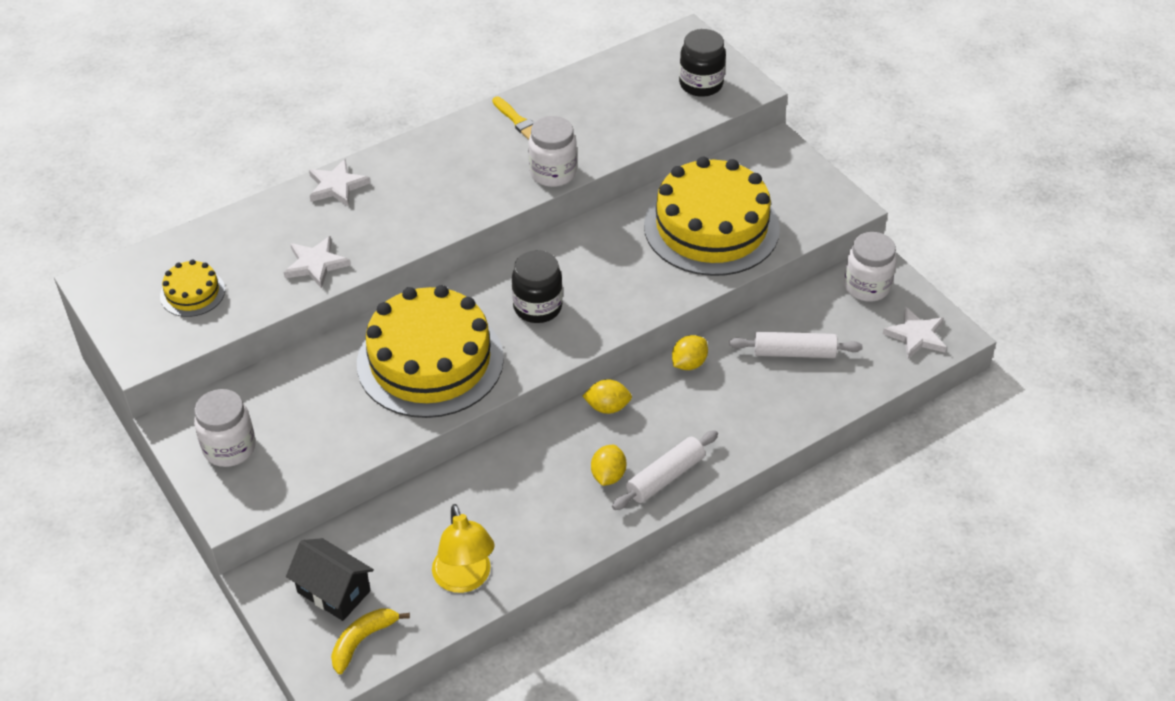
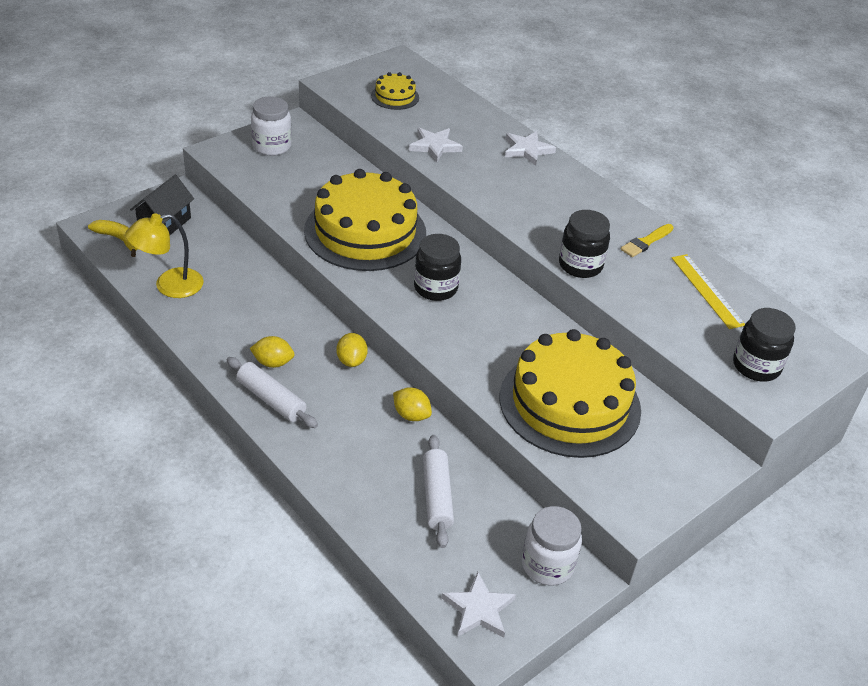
camera: 80 degrees right, 5 degrees down
(553, 173) = (580, 265): white jar -> black jar
(596, 94) = (707, 290): none -> yellow ruler

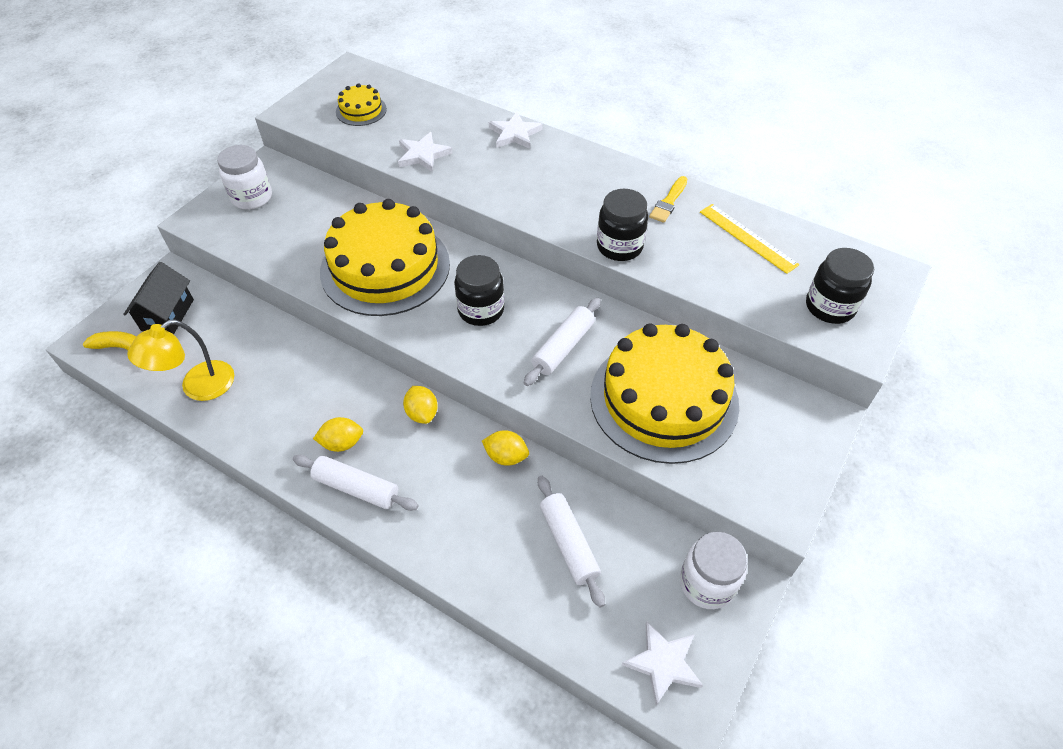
camera: 15 degrees left, 10 degrees up
(496, 337) = (563, 347): none -> white rolling pin

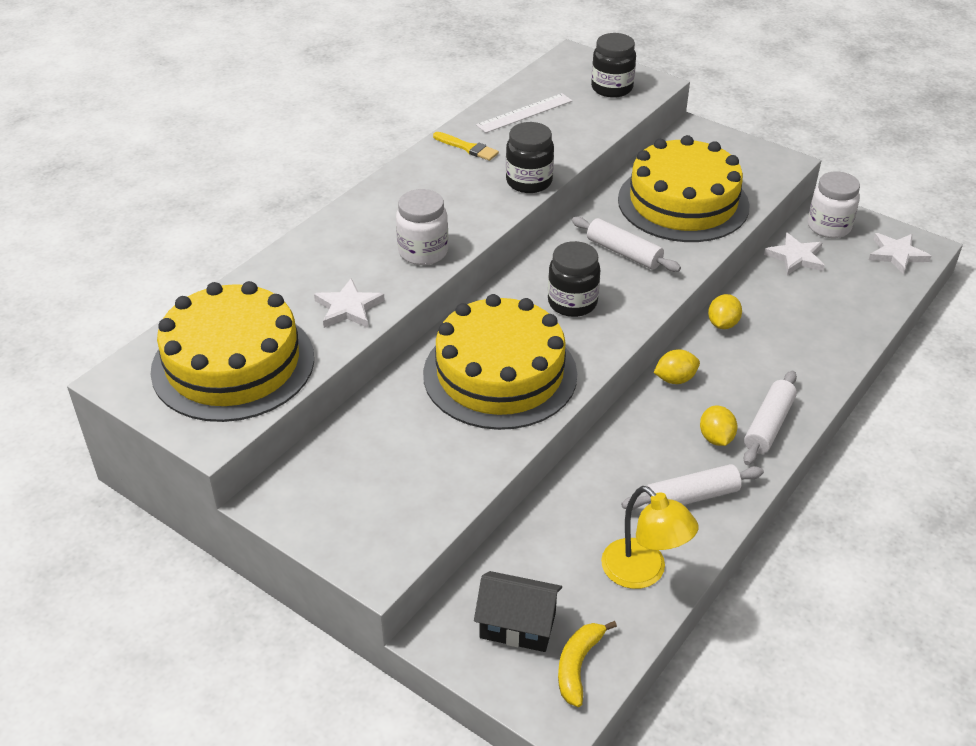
camera: 85 degrees left, 10 degrees down
(252, 197) = (342, 509): white jar -> white jar (423, 252)
(361, 110) = (233, 364): yellow cake -> yellow cake, size x2.27
(515, 134) = (327, 236): white star -> white star (796, 257)
(568, 543) = (807, 293): white rolling pin -> white rolling pin (691, 497)
(748, 238) = (524, 113): yellow ruler -> white ruler

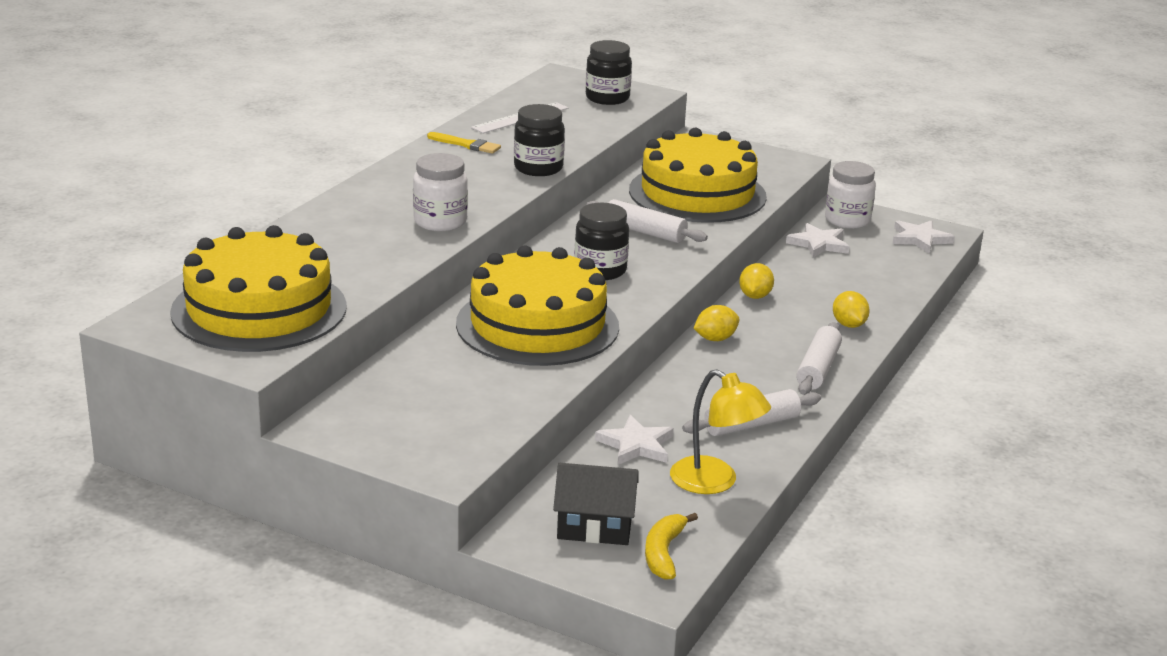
camera: 10 degrees left, 15 degrees down
(348, 308) = (371, 265): white star -> white star (636, 445)
(716, 438) = (767, 380): yellow lemon -> yellow lemon (848, 325)

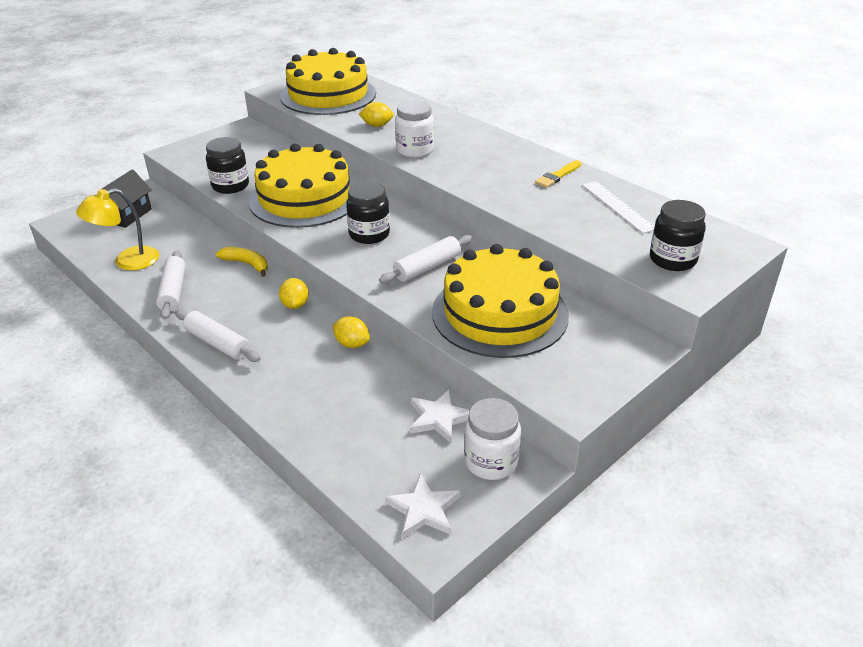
camera: 110 degrees right, 10 degrees up
(538, 168) = (499, 198): black jar -> black jar (230, 186)
(636, 445) = (190, 243): white star -> none
(664, 553) = (85, 231): yellow banana -> yellow banana (247, 264)
(848, 325) = (272, 384): yellow lemon -> yellow lemon (377, 125)

